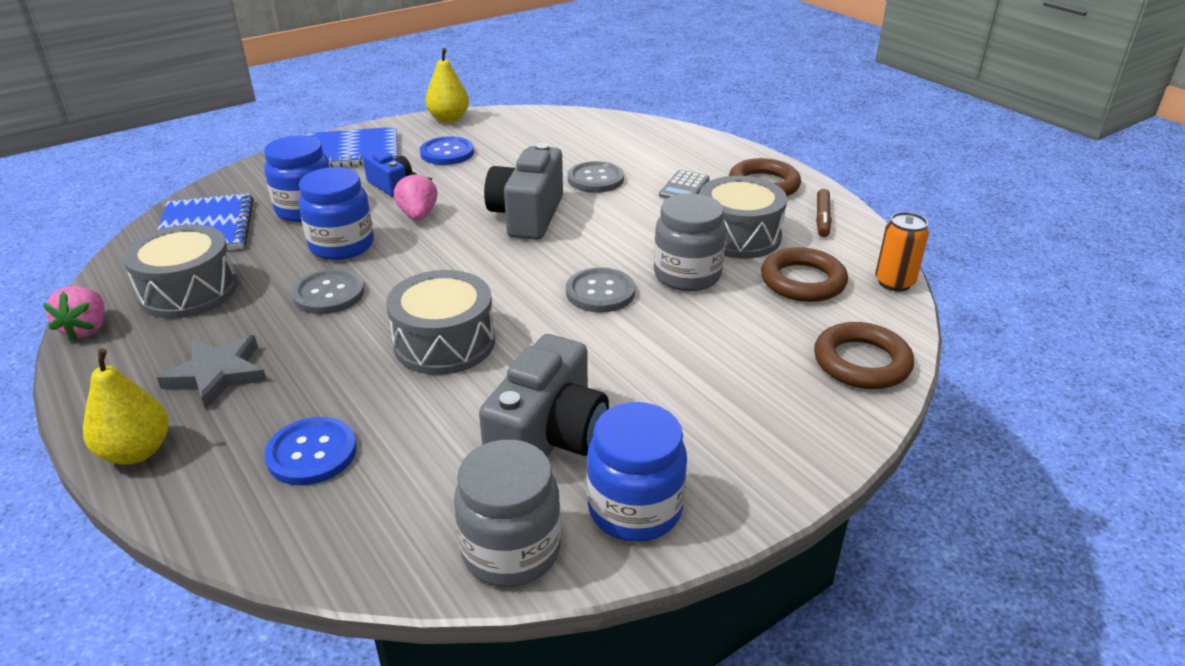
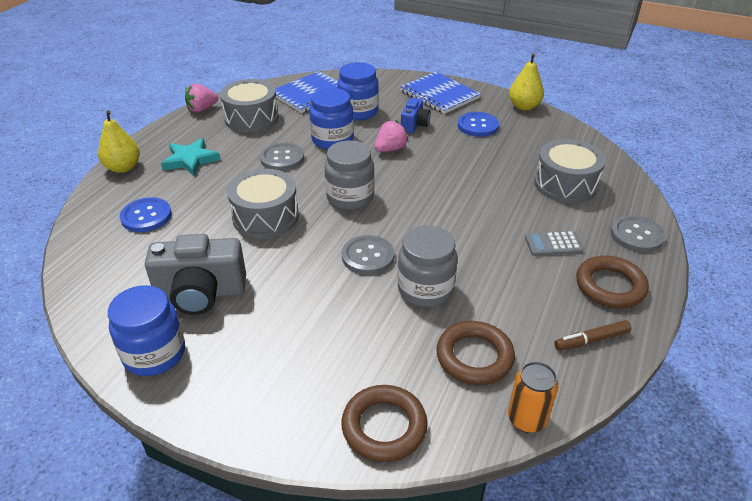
camera: 60 degrees right, 5 degrees up
(217, 374) = (190, 160): grey star -> turquoise star
(511, 551) = (101, 316): grey jar -> grey jar (350, 197)
(527, 216) = (432, 189): grey camera -> none
(595, 179) = (515, 198): grey button -> grey button (636, 235)
(738, 236) = (508, 298): grey drum -> grey drum (565, 184)

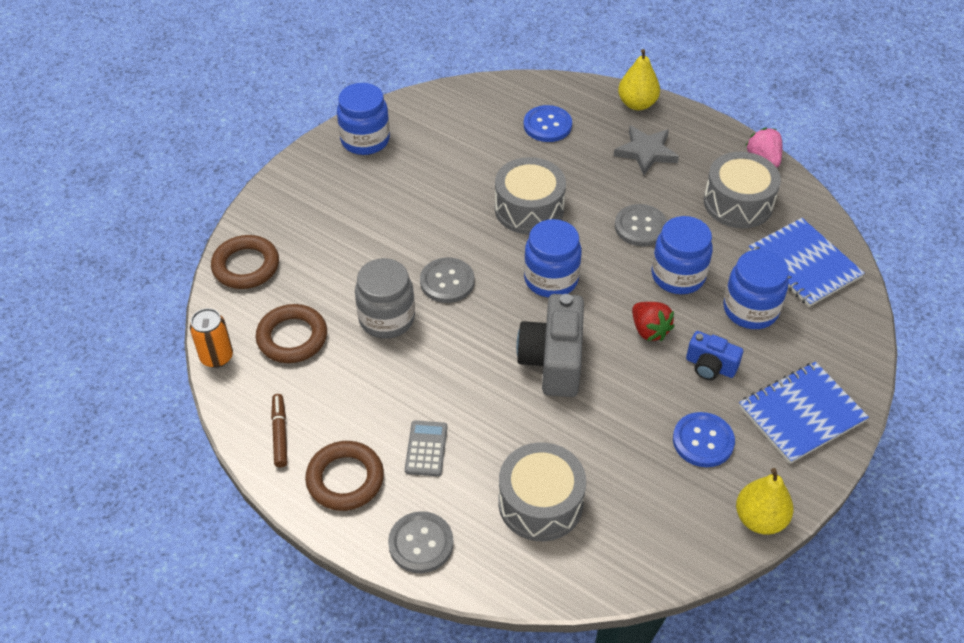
camera: 100 degrees right, 10 degrees up
(190, 160) = (646, 152): turquoise star -> grey star
(201, 293) = (426, 164): grey camera -> grey camera (553, 360)
(350, 197) = (551, 279): grey jar -> blue jar
(390, 149) = (649, 330): pink strawberry -> red strawberry

